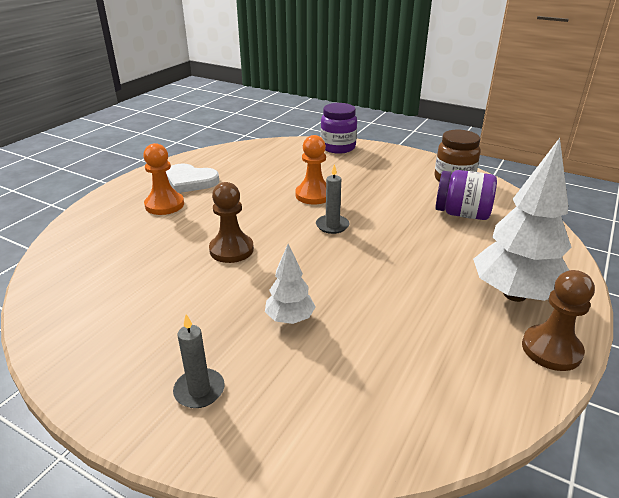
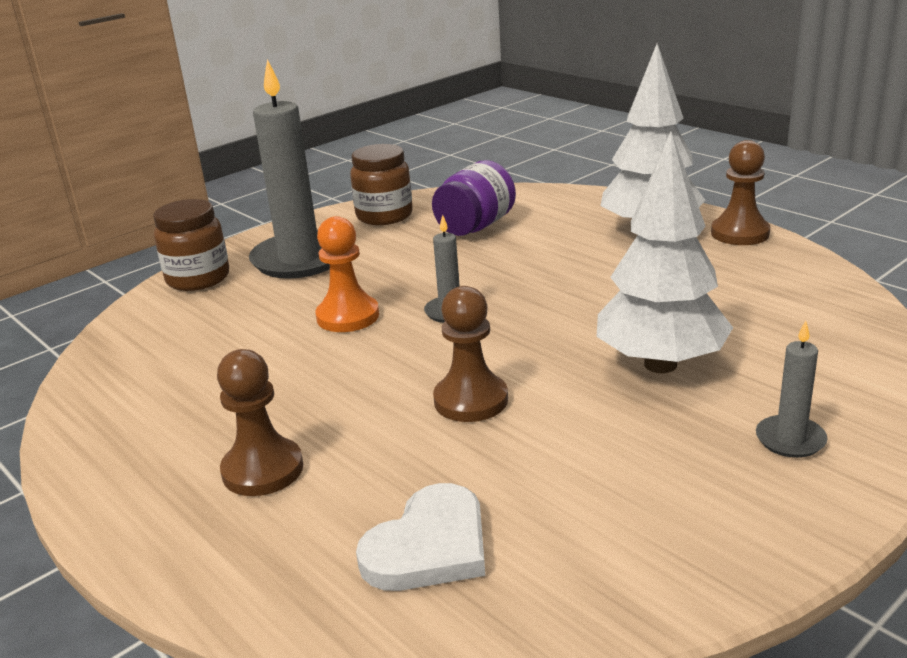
camera: 70 degrees left, 5 degrees down
(164, 205) = (263, 470): orange pawn -> brown pawn
(190, 181) = (185, 436): white heart -> white heart (429, 546)
(290, 319) = (660, 364): white tree -> white tree, size x1.92
(338, 147) = (198, 278): purple jar -> brown jar
(375, 167) = (300, 259): none -> grey candle

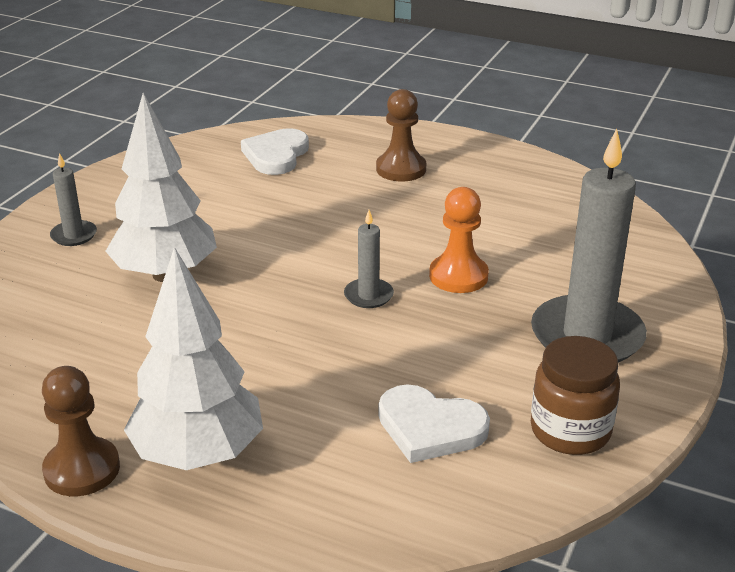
camera: 155 degrees right, 5 degrees up
(198, 278) = (658, 293): brown jar -> none
(471, 400) = (300, 226): brown pawn -> none
(475, 226) = (430, 428): purple jar -> white heart

